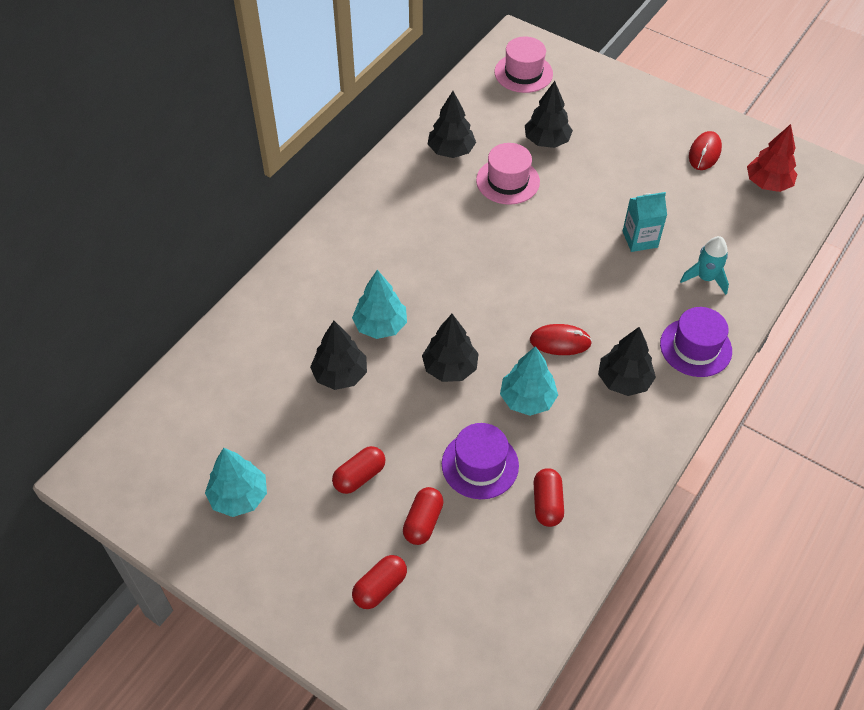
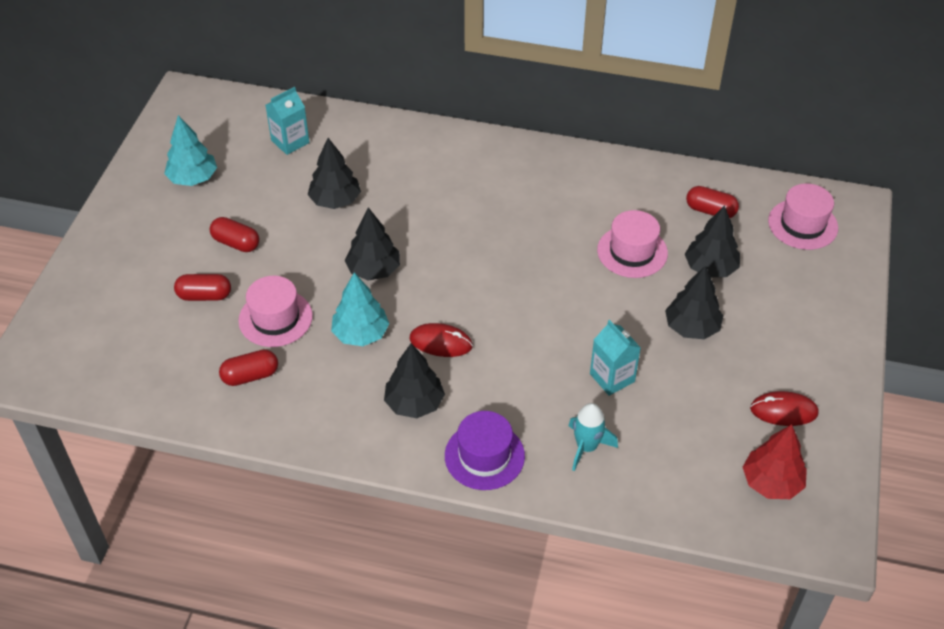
camera: 70 degrees right, 5 degrees down
(230, 392) = (290, 141): none -> turquoise carton
(380, 325) = (400, 210): turquoise tree -> none
(380, 587) = (135, 286): red capsule -> red capsule (710, 211)
(451, 150) = (648, 198): black tree -> black tree (691, 327)
(480, 465) = (275, 318): purple hat -> pink hat
(560, 341) = (441, 342): red mouse -> red mouse turned 60 degrees counterclockwise

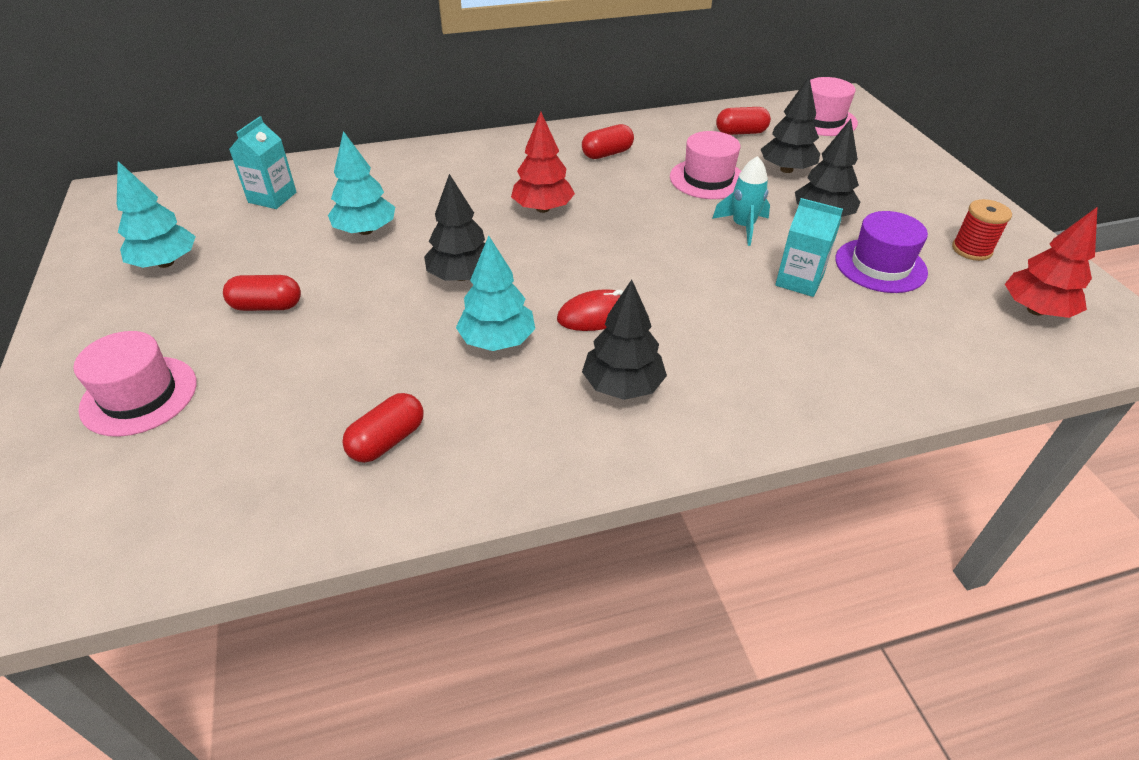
camera: 30 degrees left, 5 degrees down
(204, 296) = (258, 374): red capsule -> red capsule (607, 154)
(275, 318) = (375, 364): pink hat -> pink hat (139, 395)
(335, 201) = (366, 230): black tree -> turquoise tree
(475, 230) = (543, 208): none -> red tree
(484, 456) = (752, 406): purple hat -> purple hat (880, 265)
(586, 447) = (844, 351): turquoise rocket -> turquoise rocket (743, 227)
(783, 411) = (971, 250): red mouse -> red spool

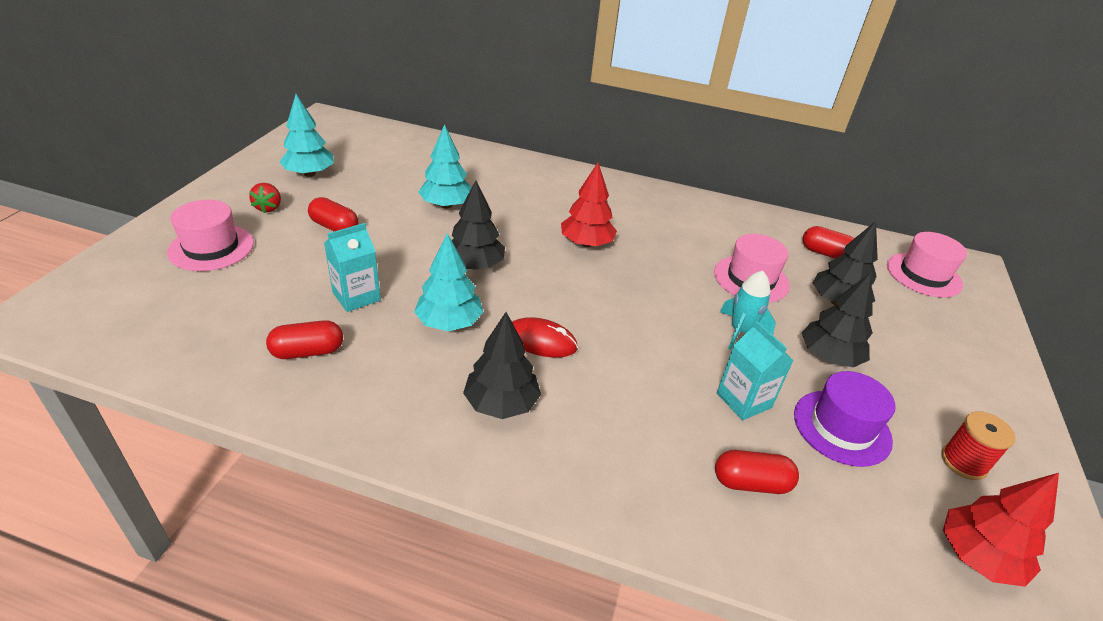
camera: 30 degrees right, 5 degrees down
(159, 321) = (269, 208): none -> red strawberry
(272, 197) = (413, 158): turquoise carton -> turquoise carton (356, 296)
(607, 154) = (684, 223): red capsule -> red capsule (751, 483)

